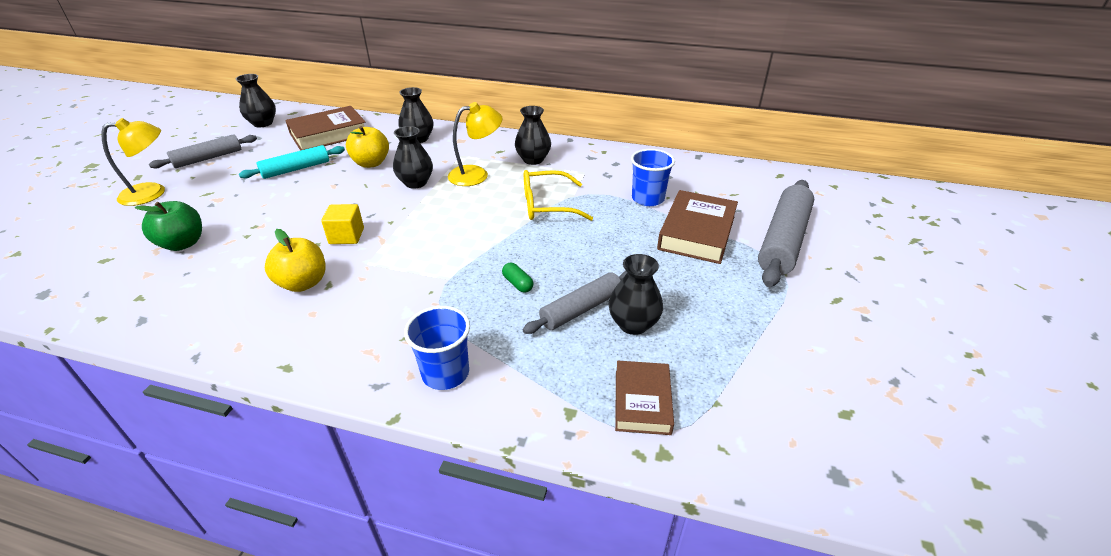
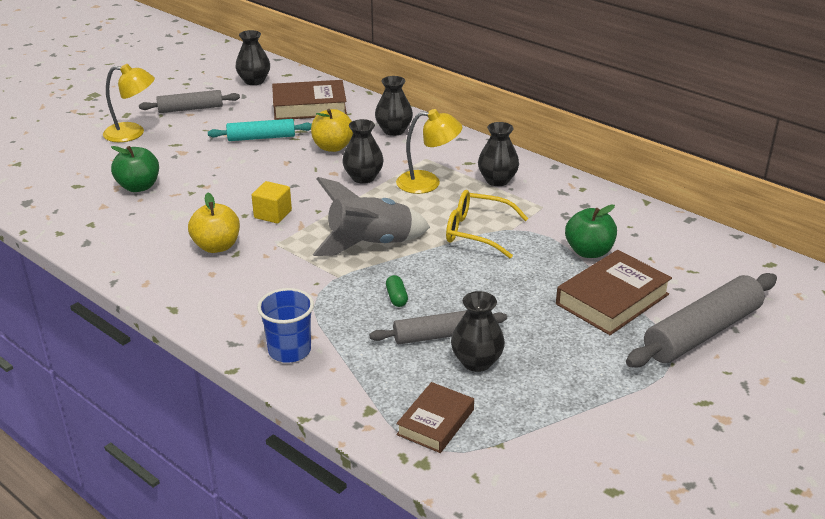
camera: 25 degrees right, 5 degrees down
(460, 240) = (370, 245): none -> grey rocket
(648, 199) = (589, 252): blue cup -> green apple

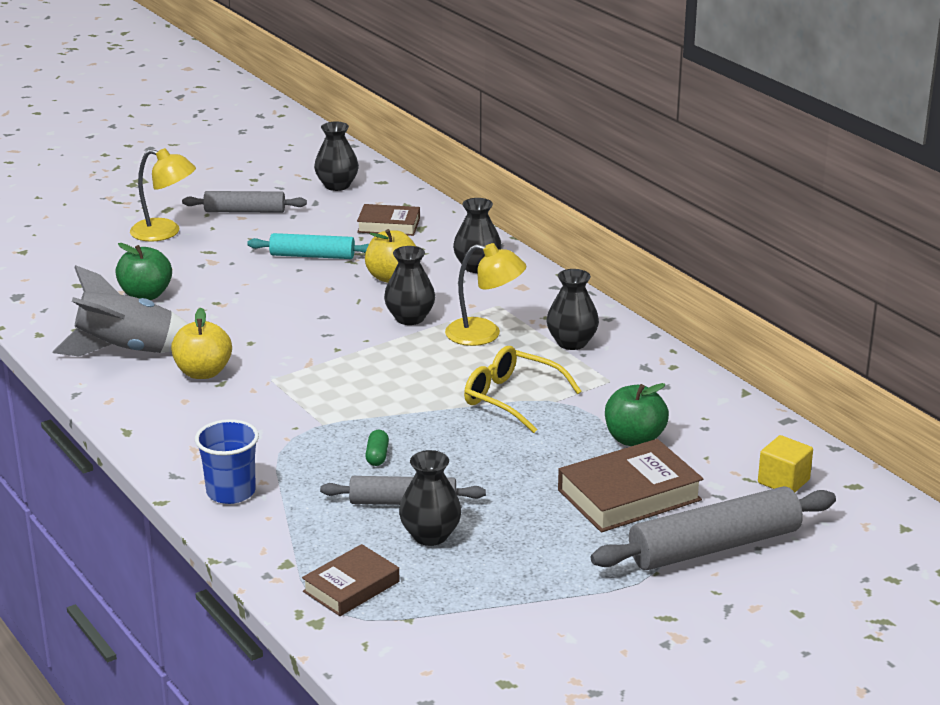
camera: 15 degrees right, 5 degrees down
(273, 214) = (283, 346): yellow cube -> yellow cube (783, 481)
(309, 106) = (388, 225): brown book -> brown book, size x0.63
(370, 245) = (377, 395): grey rocket -> grey rocket (126, 351)

